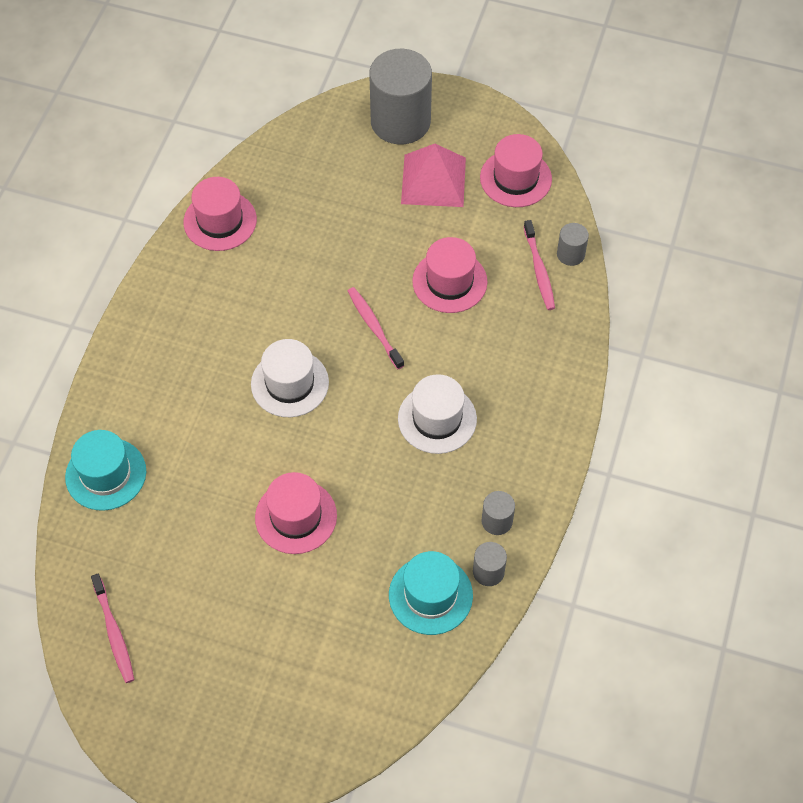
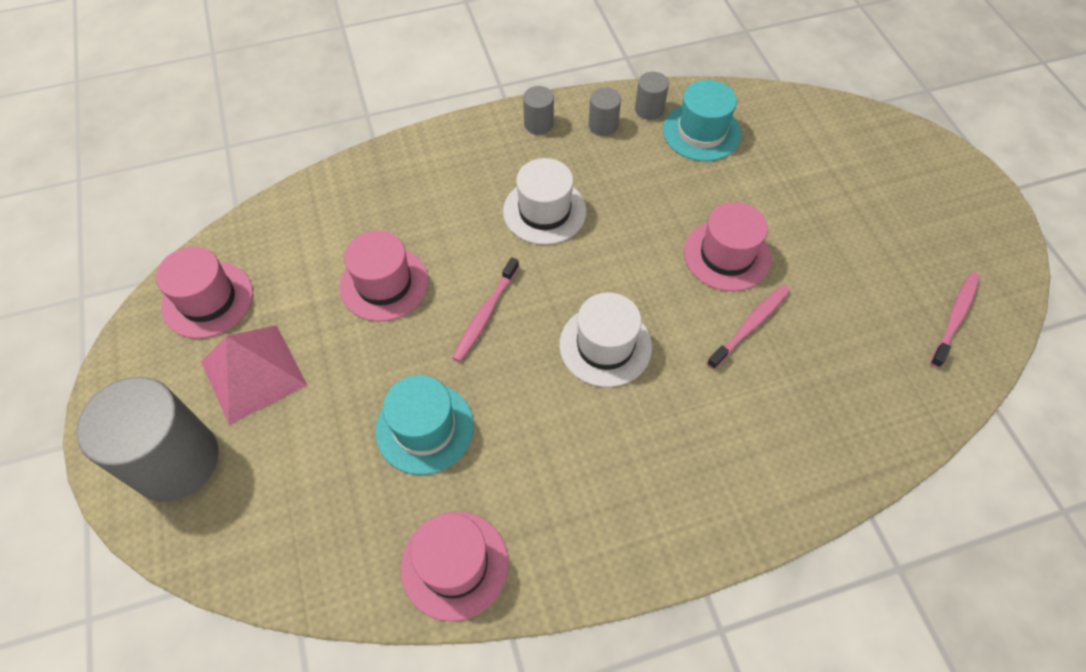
camera: 125 degrees left, 0 degrees up
(106, 474) = (841, 439): turquoise hat -> turquoise hat (424, 428)
(539, 270) = (321, 221): pink toothbrush -> pink toothbrush (750, 325)
(570, 254) = (285, 208): grey cylinder -> grey cylinder (538, 124)

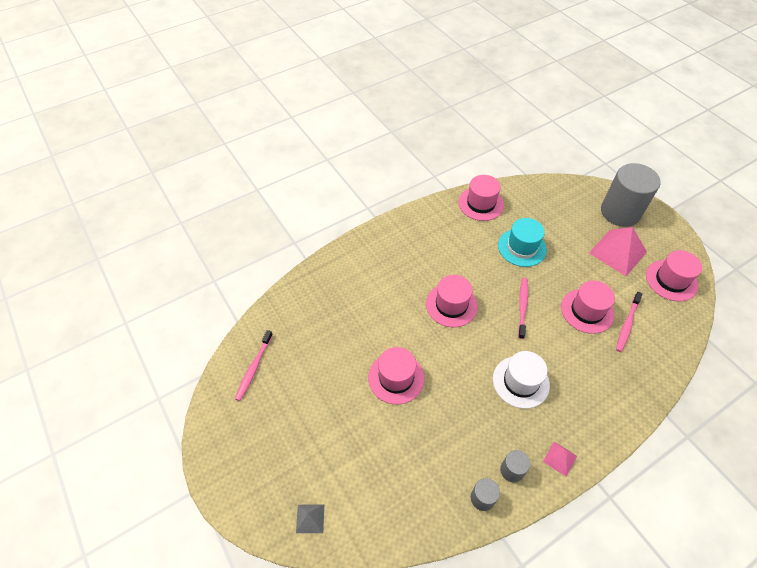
camera: 165 degrees right, 5 degrees down
(538, 124) = (560, 458): grey cylinder -> pink pyramid
(605, 345) = (451, 305): white hat -> pink hat
(701, 132) = (435, 484): turquoise hat -> none
(750, 325) = (374, 335): pink toothbrush -> pink toothbrush (627, 325)
(859, 132) = (310, 518): none -> grey pyramid

